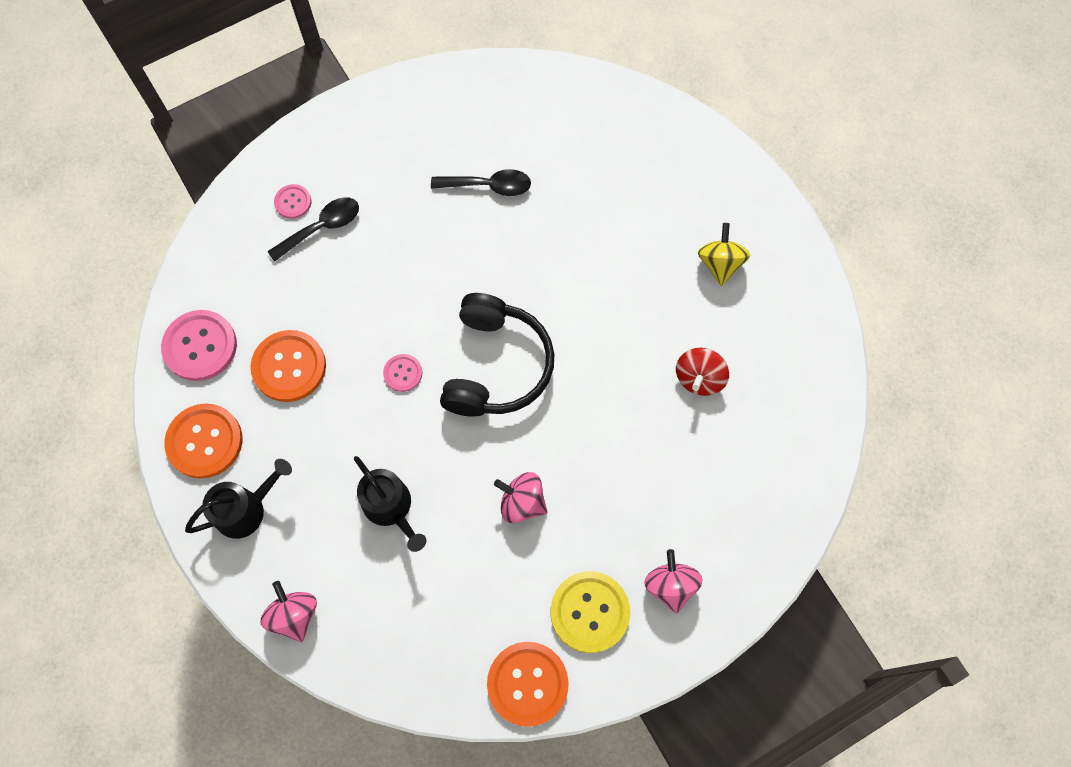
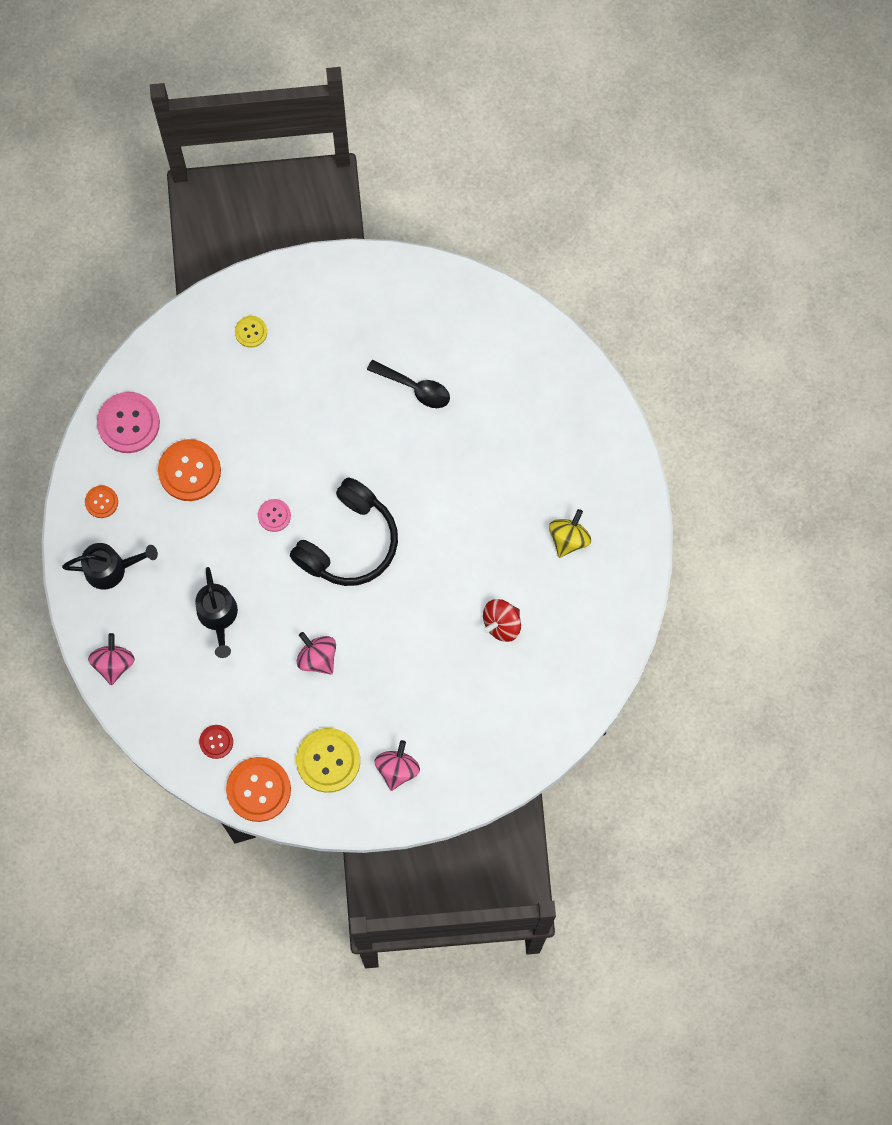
camera: 25 degrees right, 5 degrees up
(204, 441) = (101, 502): orange button -> orange button, size x0.53
(293, 202) = (251, 332): pink button -> yellow button
(322, 227) = (264, 364): black spoon -> none
(453, 651) = (216, 742): none -> red button

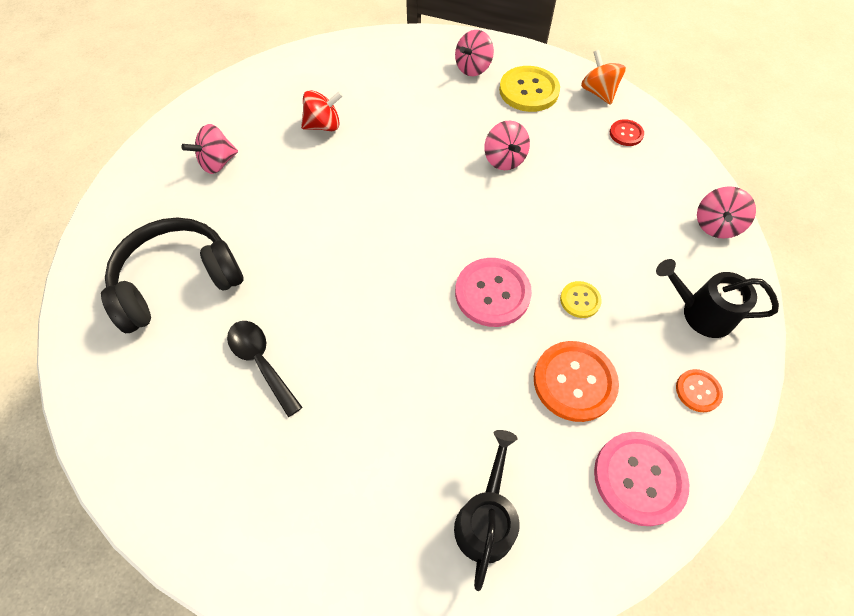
camera: 155 degrees left, 15 degrees down
(218, 617) = (590, 225): black watering can -> black watering can (486, 519)
(251, 332) = (423, 534): yellow button -> yellow button (580, 300)
(258, 789) = (598, 92): orange button -> orange spinning top
(274, 515) = (492, 293): pink button -> pink button, size x1.90
(349, 542) = (425, 238): black headphones -> black headphones (178, 281)
(568, 538) = (218, 163): yellow spinning top -> pink spinning top

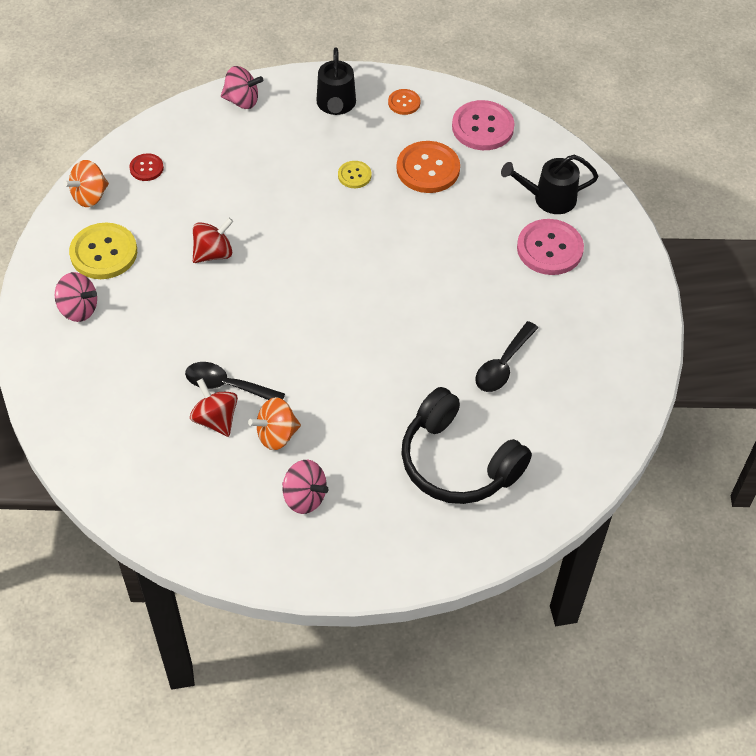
camera: 110 degrees left, 5 degrees down
(287, 159) = (276, 435): none -> orange spinning top
(353, 139) = (227, 385): none -> black spoon
(492, 293) = (371, 231): pink button -> pink button (549, 249)
(504, 159) = (213, 253): pink spinning top -> red spinning top

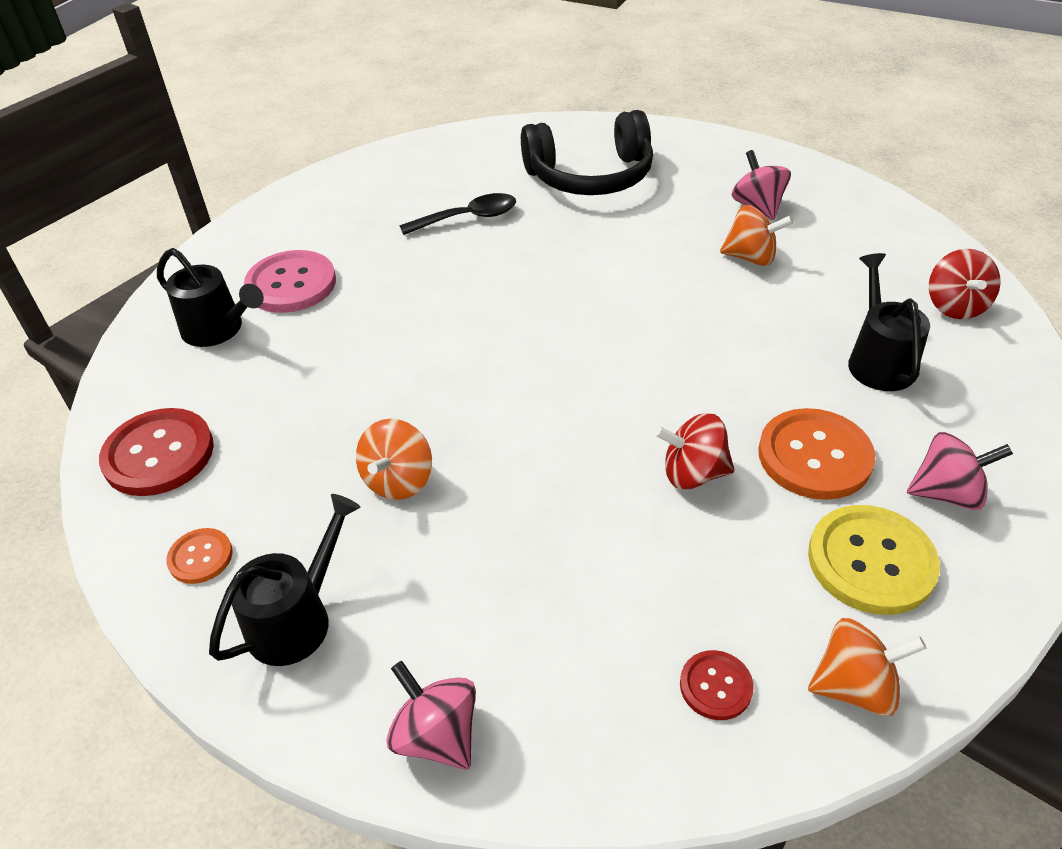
camera: 140 degrees left, 10 degrees down
(78, 309) = (947, 493): pink spinning top -> pink spinning top turned 120 degrees clockwise
(148, 383) = (878, 360): none -> black watering can
(215, 419) = (812, 295): red spinning top -> red spinning top (955, 306)
(227, 385) = (777, 318): black spoon -> none
(354, 175) = (398, 480): yellow button -> orange spinning top
(428, 169) = (297, 436): orange button -> orange button (814, 456)
(457, 462) = (590, 176): black headphones -> black headphones turned 90 degrees clockwise
(482, 127) = (159, 454): pink button -> red button

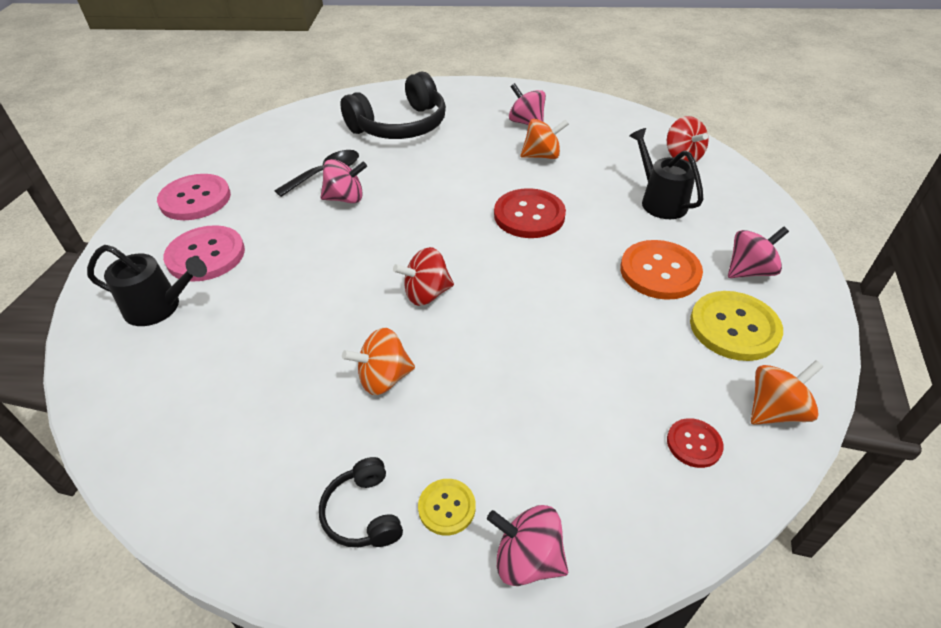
camera: 25 degrees left, 0 degrees up
(159, 454) = (160, 424): red button -> red button (529, 215)
(200, 557) = (248, 495): orange button -> none
(298, 618) = (363, 513): black watering can -> black headphones
(313, 215) = (195, 199): none -> pink button
(384, 646) = (447, 507): none -> yellow button
(398, 480) = (383, 378): orange spinning top -> orange spinning top turned 75 degrees clockwise
(474, 255) = (345, 198): none -> pink spinning top
(693, 473) = (591, 306): red spinning top -> red spinning top (426, 294)

